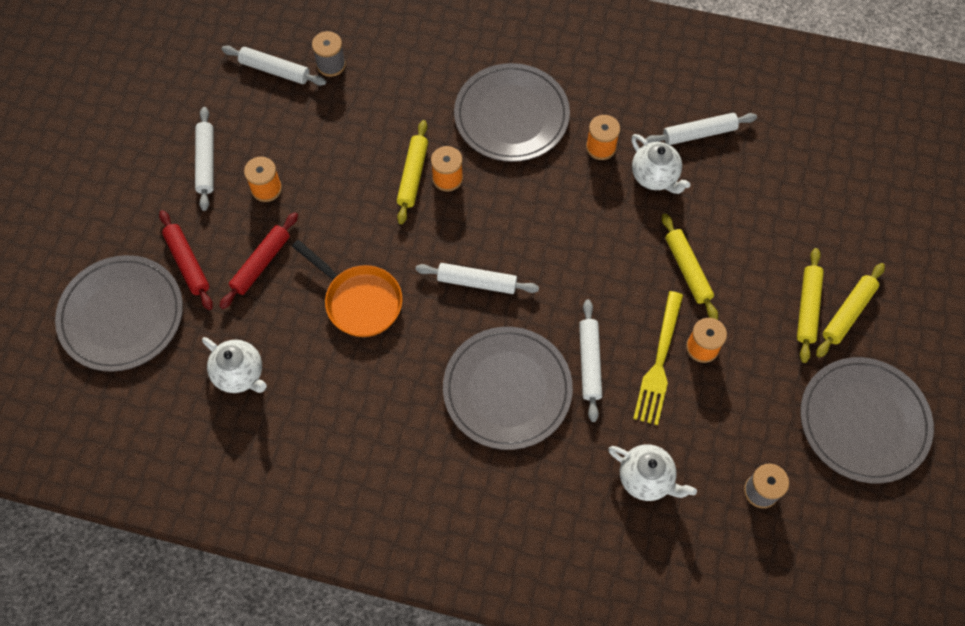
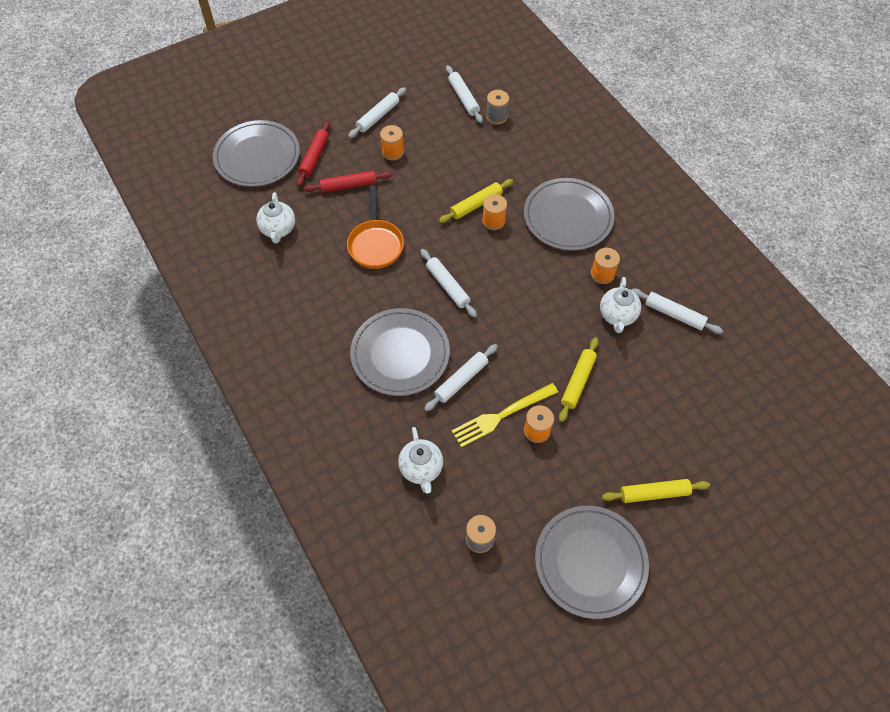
camera: 45 degrees right, 5 degrees down
(807, 308) = (630, 467): yellow rolling pin -> none

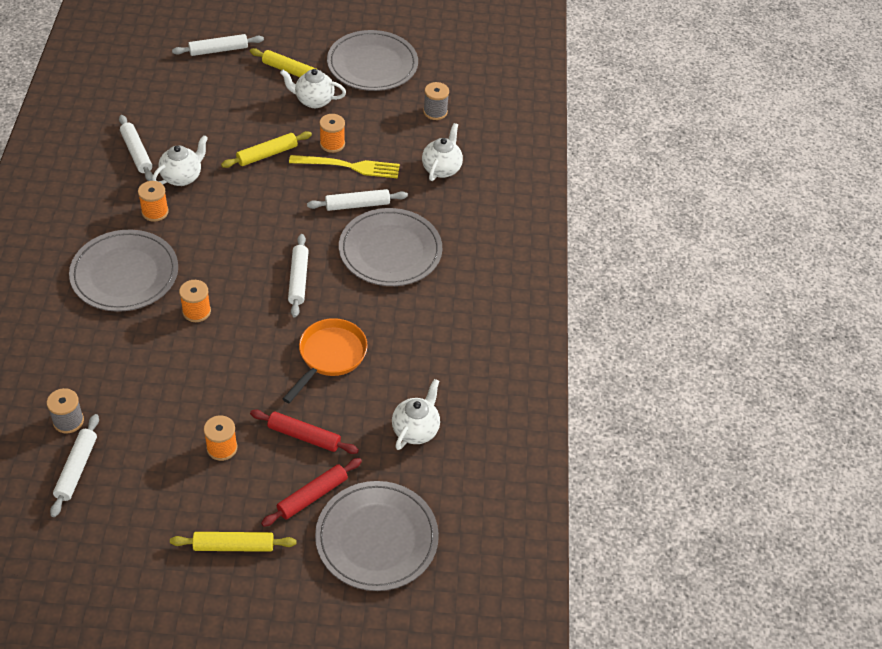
camera: 150 degrees left, 10 degrees down
(378, 116) = (195, 506): white rolling pin -> white rolling pin (218, 50)
(476, 205) = (196, 336): yellow rolling pin -> yellow rolling pin (234, 546)
(598, 471) = (313, 101): none -> white teapot

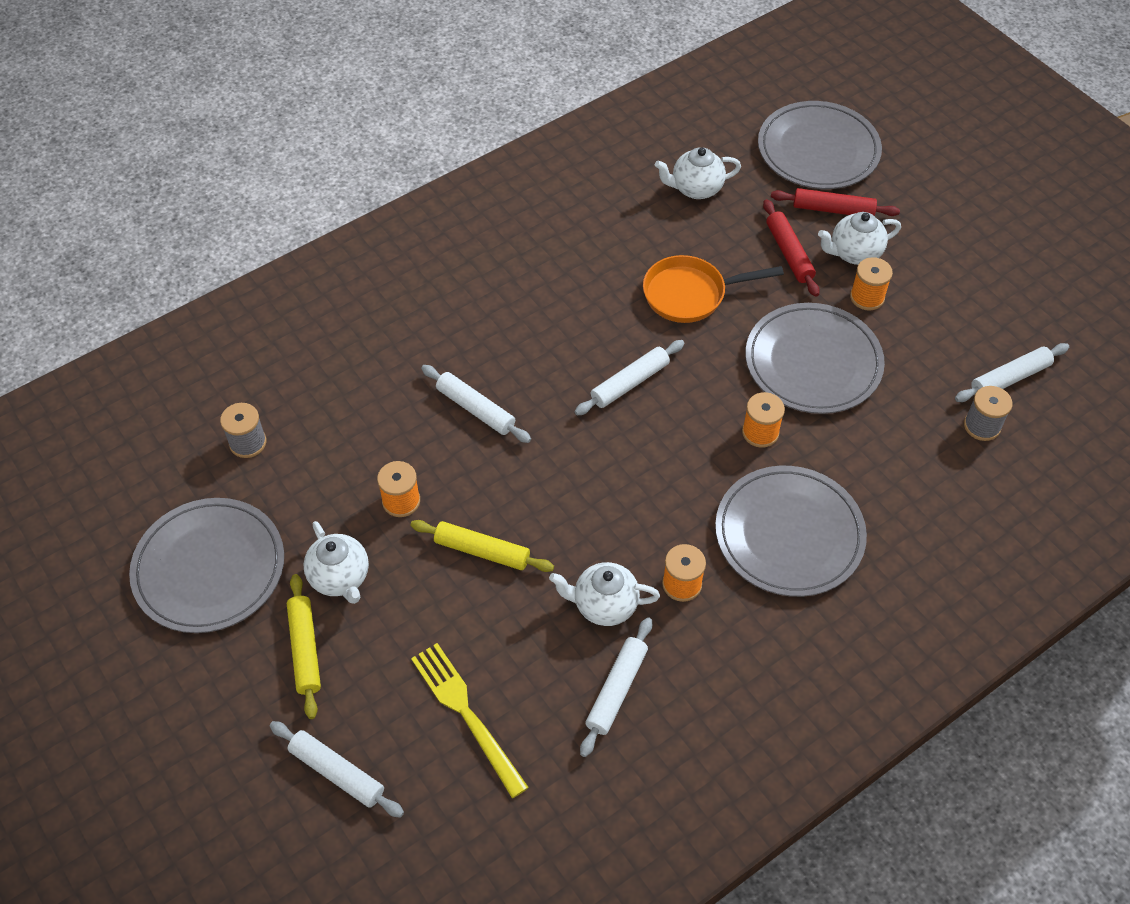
camera: 125 degrees left, 5 degrees up
(234, 546) = (932, 225): yellow rolling pin -> none
(349, 166) = (423, 458): yellow fork -> yellow fork (466, 713)
(390, 251) = (512, 338): grey plate -> grey plate (813, 362)
(441, 169) = (344, 375): white teapot -> white teapot (854, 253)

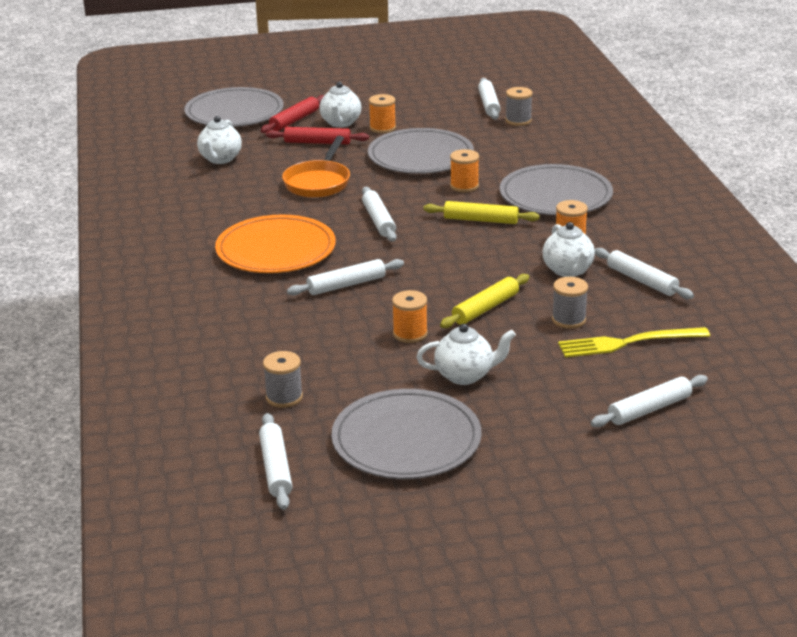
camera: 65 degrees left, 25 degrees down
(134, 483) = (276, 468): none -> white rolling pin
(305, 649) = (524, 404): yellow rolling pin -> yellow rolling pin (481, 220)
(492, 639) = (568, 320): none -> grey spool
(520, 321) = (276, 250): none -> orange plate
(604, 605) = (568, 271): white teapot -> white teapot turned 45 degrees counterclockwise

